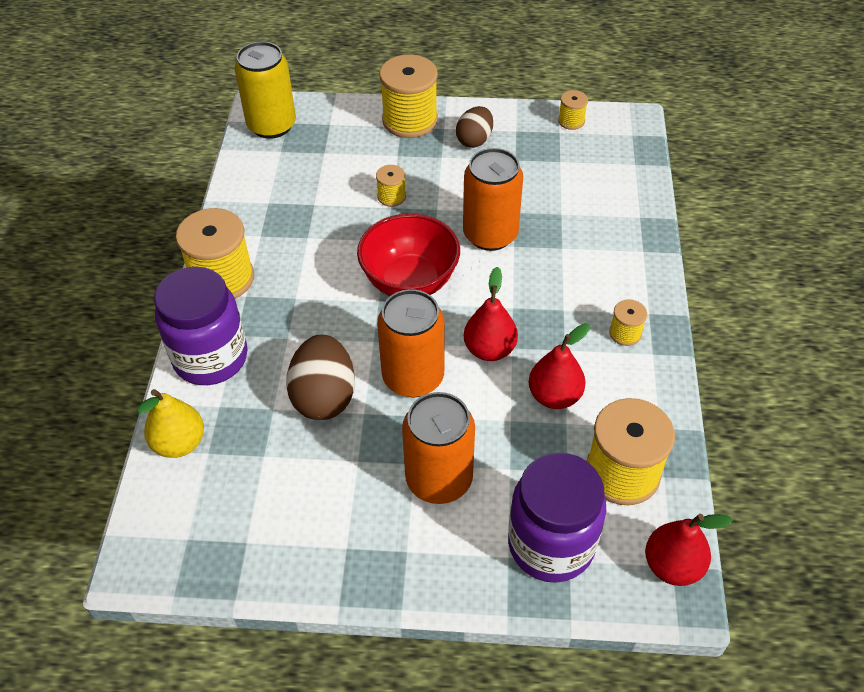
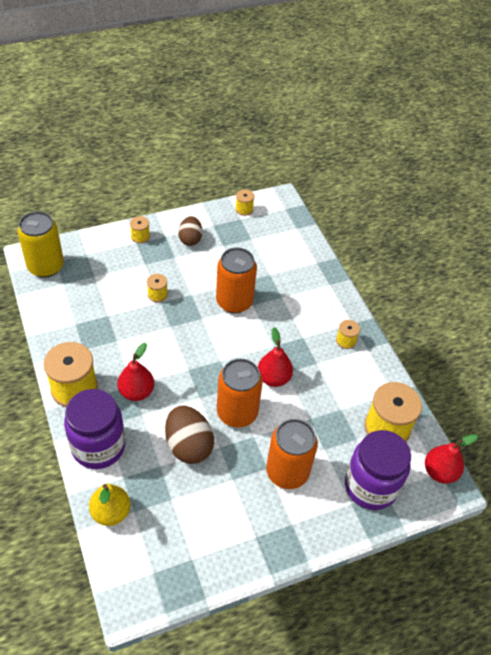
camera: 30 degrees left, 0 degrees up
(410, 120) = (140, 236): yellow spool -> yellow spool, size x0.48
(410, 282) = (201, 350): red bowl -> none
(554, 396) = (326, 394): red pear -> red pear (136, 392)

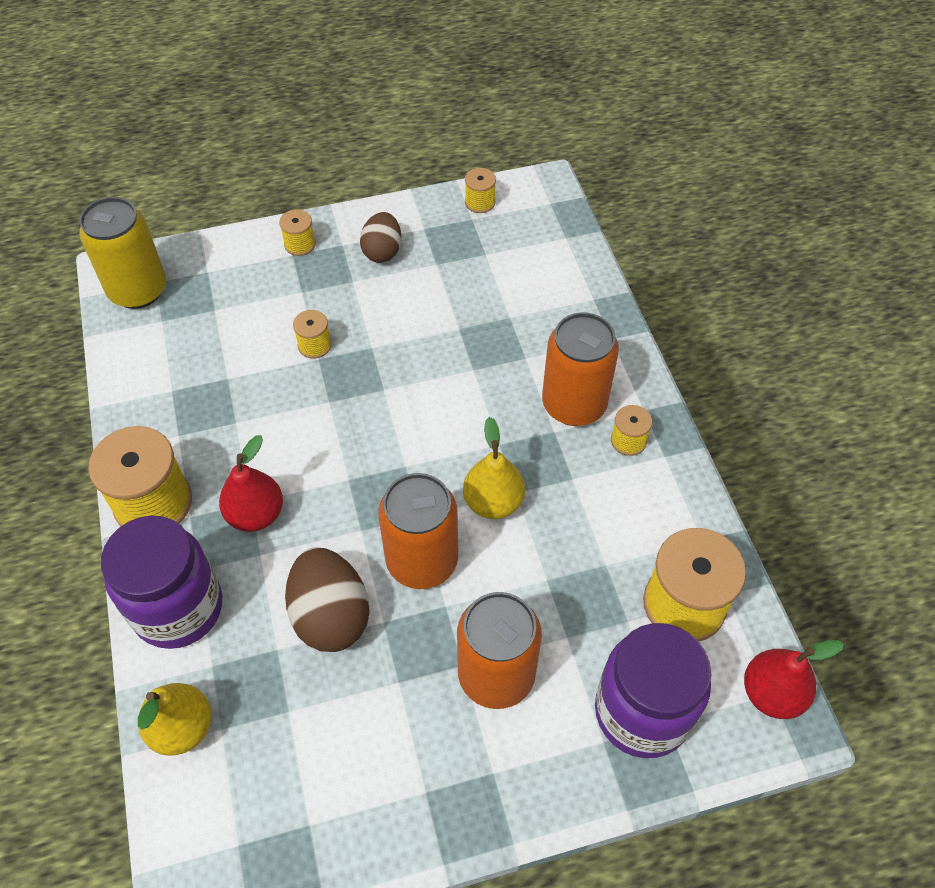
camera: 10 degrees right, 5 degrees up
(234, 302) = (442, 363): orange can -> orange can (574, 404)
(273, 378) = (493, 502): red pear -> yellow pear

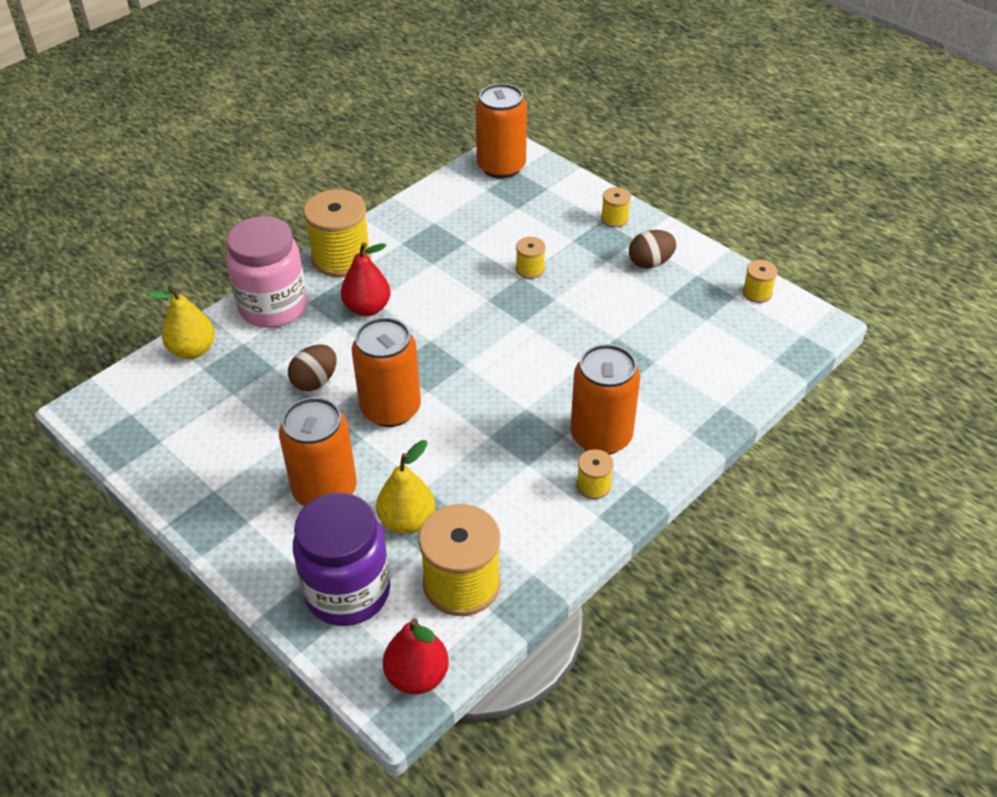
camera: 60 degrees right, 10 degrees down
(138, 290) = (501, 167): yellow can -> orange can
(178, 608) = (273, 307): purple jar -> pink jar
(330, 616) = (315, 381): brown egg -> brown egg, size x0.65
(493, 502) = (470, 426): yellow pear -> yellow pear (407, 521)

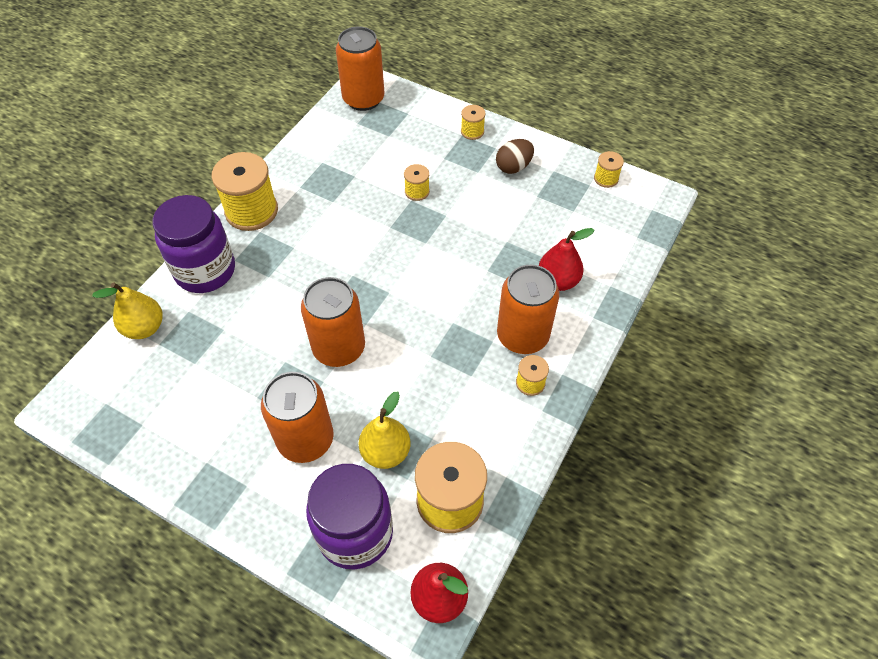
camera: 15 degrees left, 10 degrees up
(273, 307) = (205, 271): pink jar -> purple jar
(315, 381) = (264, 335): brown egg -> none
(367, 308) = (289, 255): red pear -> red pear (558, 281)

